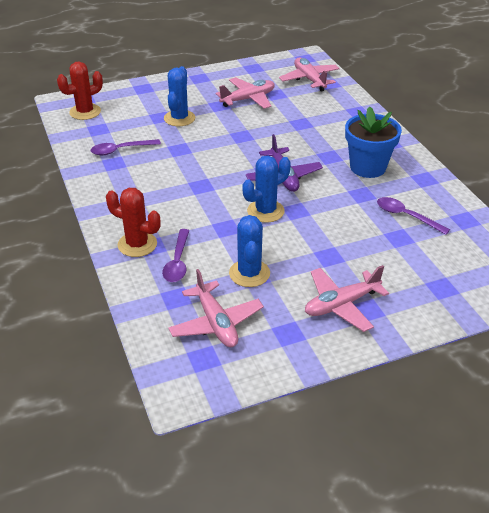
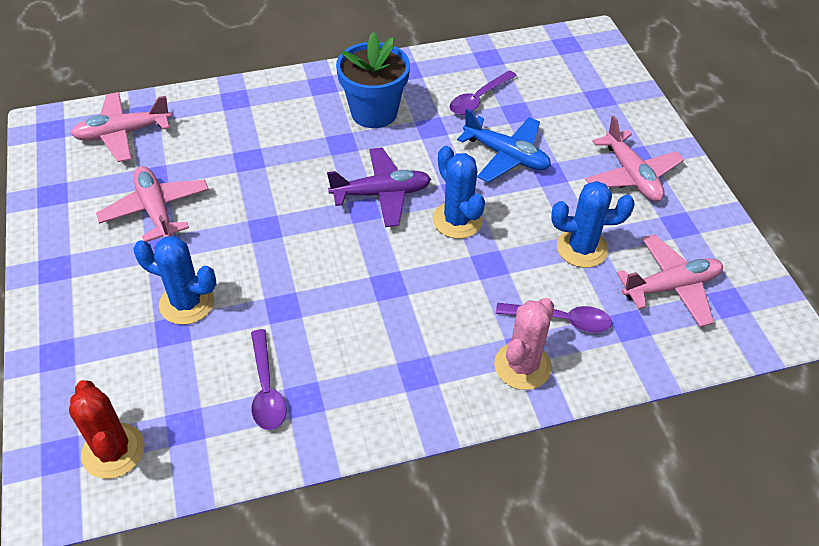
camera: 85 degrees left, 10 degrees up
(137, 244) = (522, 366): red cactus -> pink cactus
(342, 232) = (506, 156): none -> blue plane

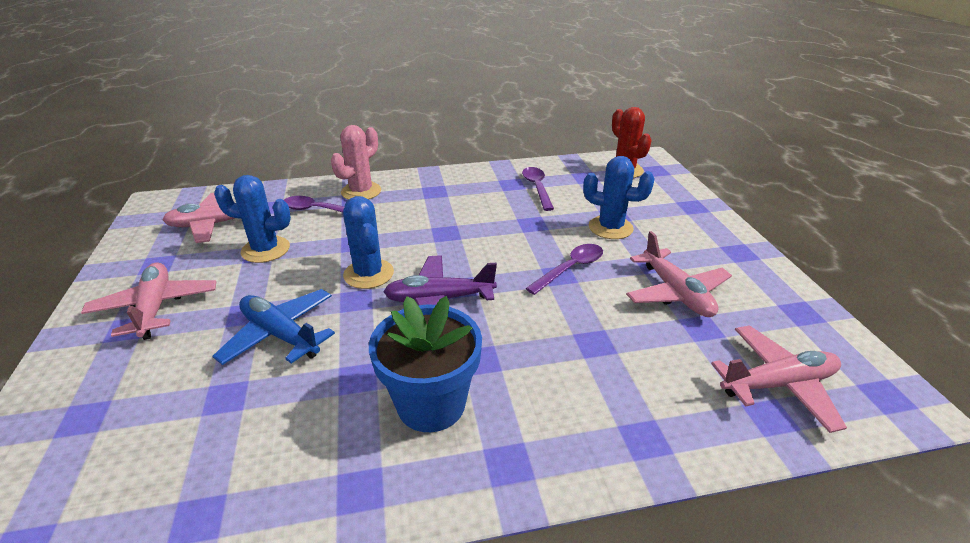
camera: 175 degrees left, 15 degrees down
(478, 99) = (267, 422): purple spoon -> purple spoon (570, 268)

